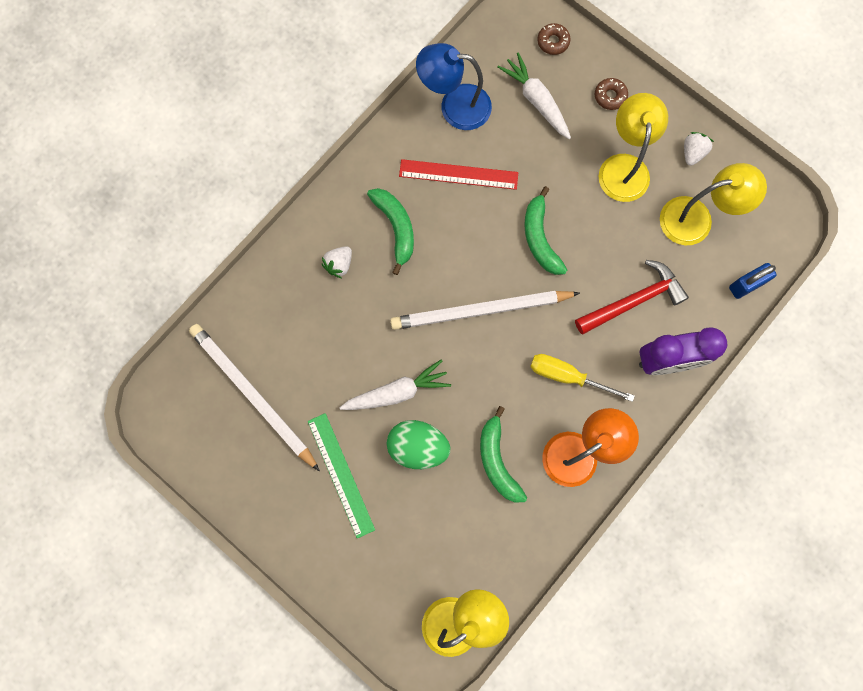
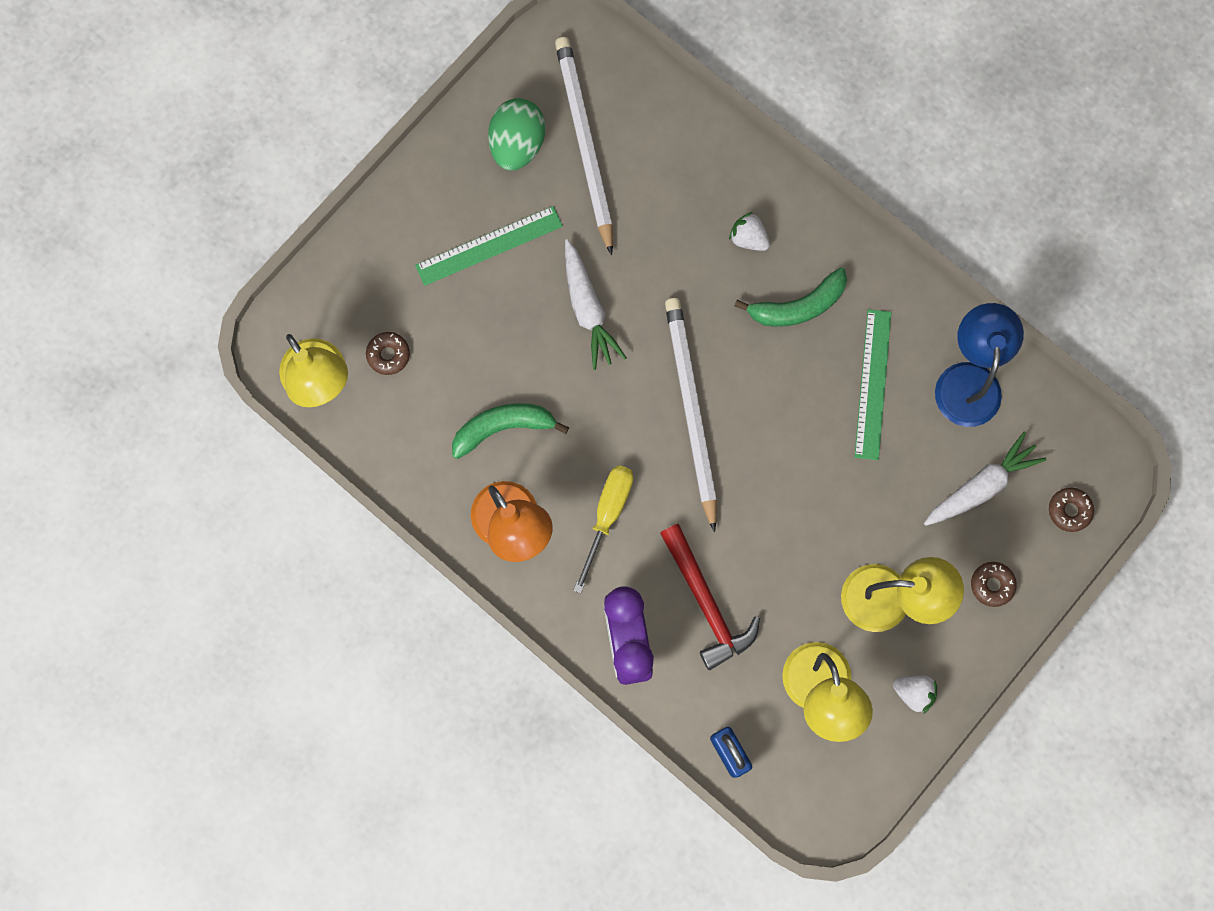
camera: 90 degrees right, 0 degrees up
(253, 395) = (584, 143): white pencil -> white pencil turned 60 degrees counterclockwise
(418, 447) = (521, 334): green egg -> green egg (517, 145)
(435, 559) = (388, 355): none -> brown donut
(458, 174) = (872, 384): red ruler -> green ruler
(540, 238) = (788, 486): green banana -> none

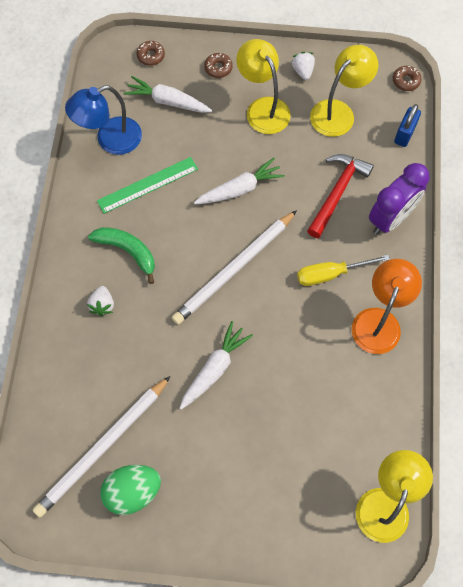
camera: 125 degrees left, 10 degrees down
(388, 355) = (334, 472): brown donut -> brown donut (406, 81)
(489, 246) = (216, 460): green ruler -> none
(503, 428) = (325, 368): green banana -> none
(792, 489) = (240, 189): none -> white carrot

